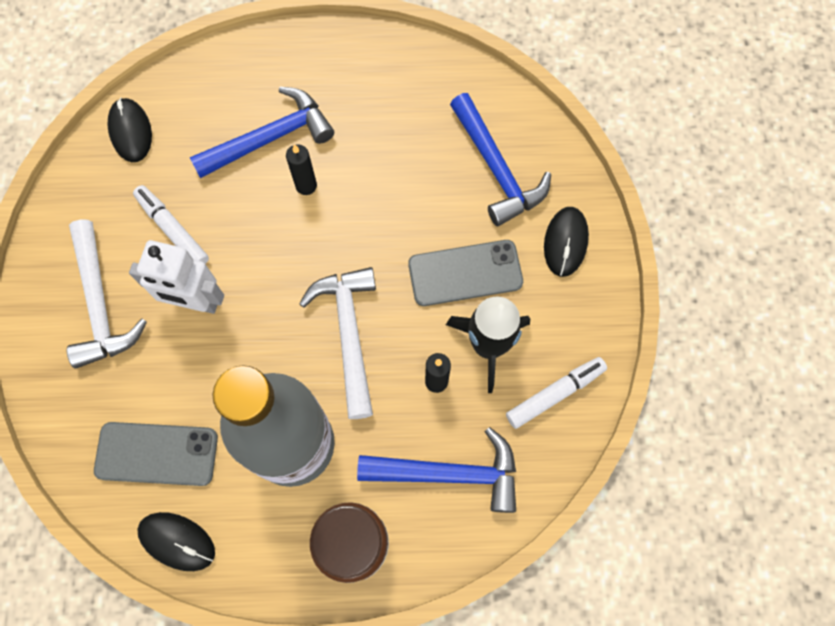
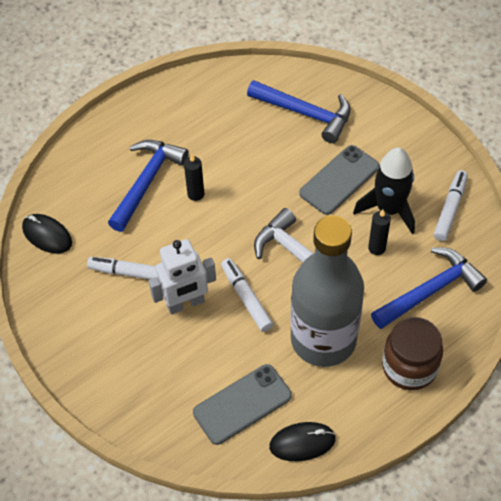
camera: 35 degrees left, 15 degrees down
(100, 304) = (122, 346): white hammer -> none
(257, 340) = (246, 298): none -> white marker
(565, 242) = (382, 127): black mouse -> none

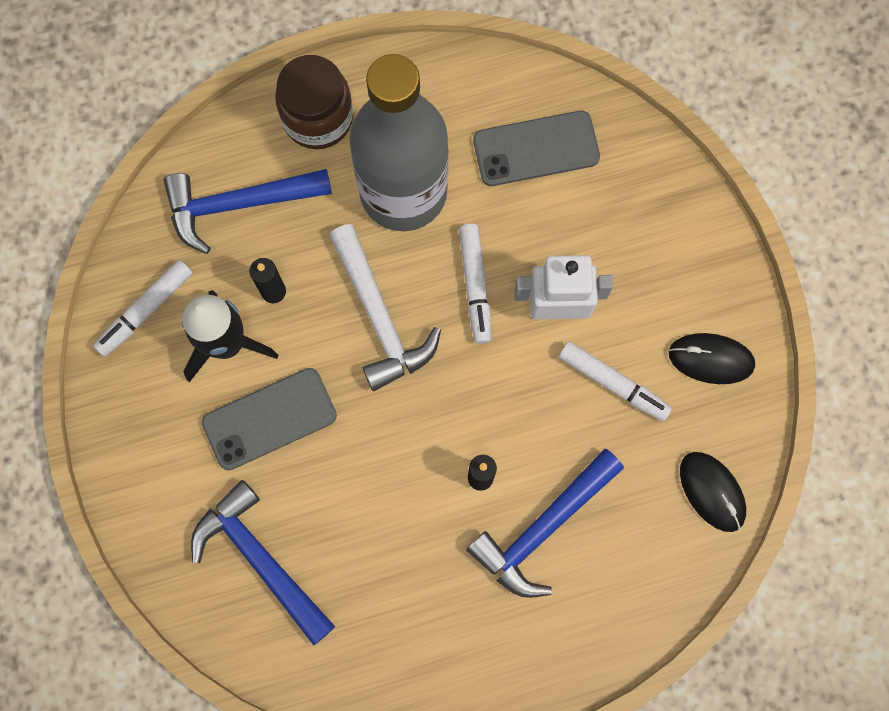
camera: 160 degrees left, 20 degrees up
(302, 443) = (485, 78): black mouse -> black mouse (711, 359)

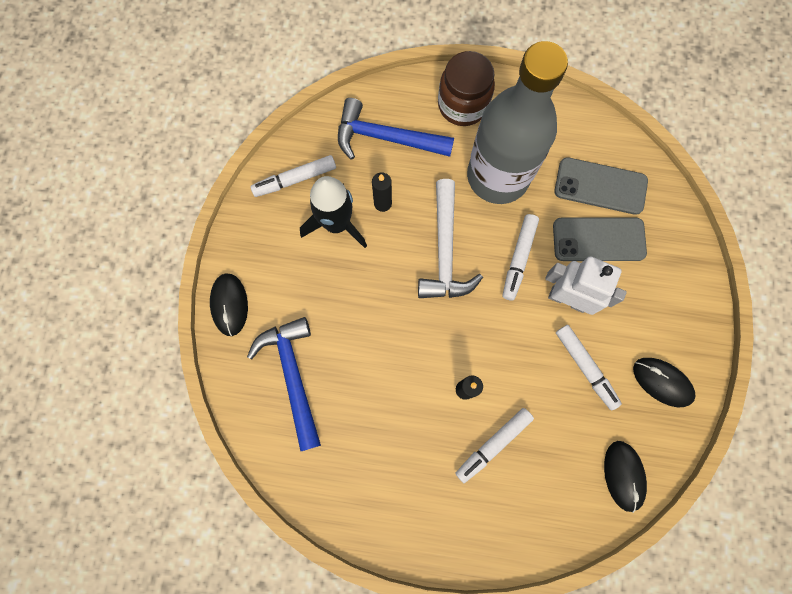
camera: 25 degrees right, 0 degrees up
(138, 509) = (229, 305): none -> black mouse
(269, 419) = (342, 285): grey phone -> grey phone (598, 240)
(543, 528) = (493, 445): blue hammer -> white marker

